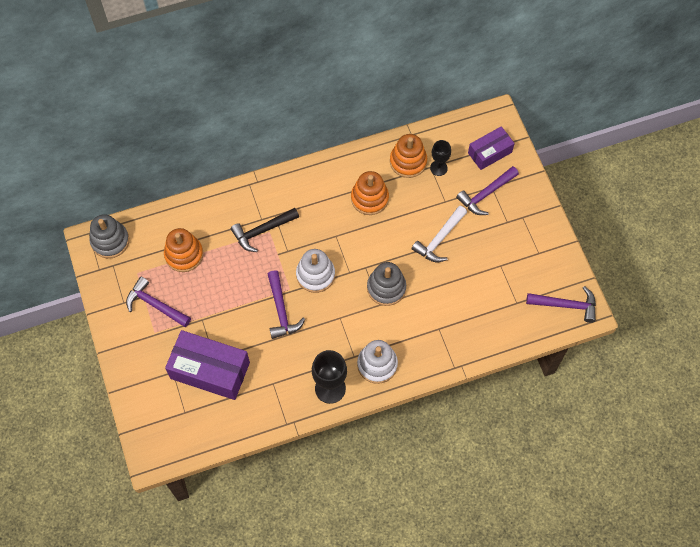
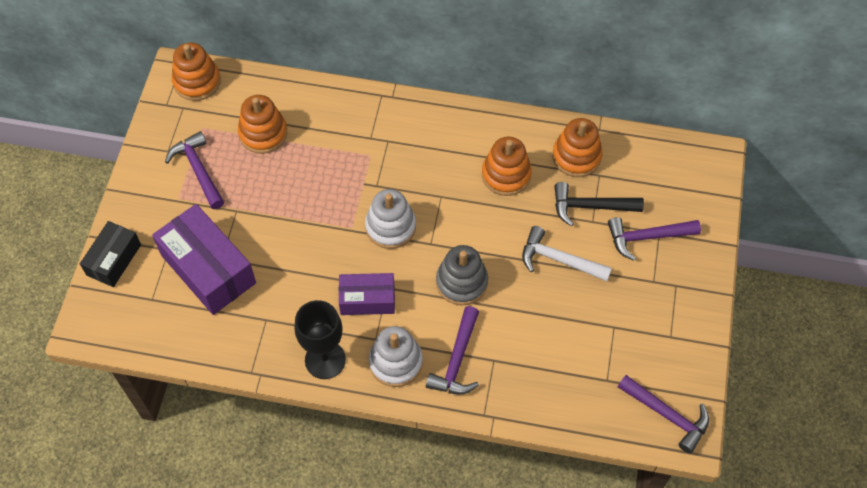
camera: 30 degrees right, 5 degrees down
(110, 241) = (197, 82): grey stacking toy -> orange stacking toy
(139, 400) = (114, 260): none -> black box
(262, 231) = (363, 150): black hammer -> black hammer (590, 206)
(281, 310) = (327, 245): purple hammer -> purple hammer (457, 360)
(438, 168) = (608, 181): black goblet -> none
(439, 239) = (559, 260): white hammer -> white hammer turned 45 degrees clockwise
(489, 152) = (681, 193): purple box -> purple box (367, 299)

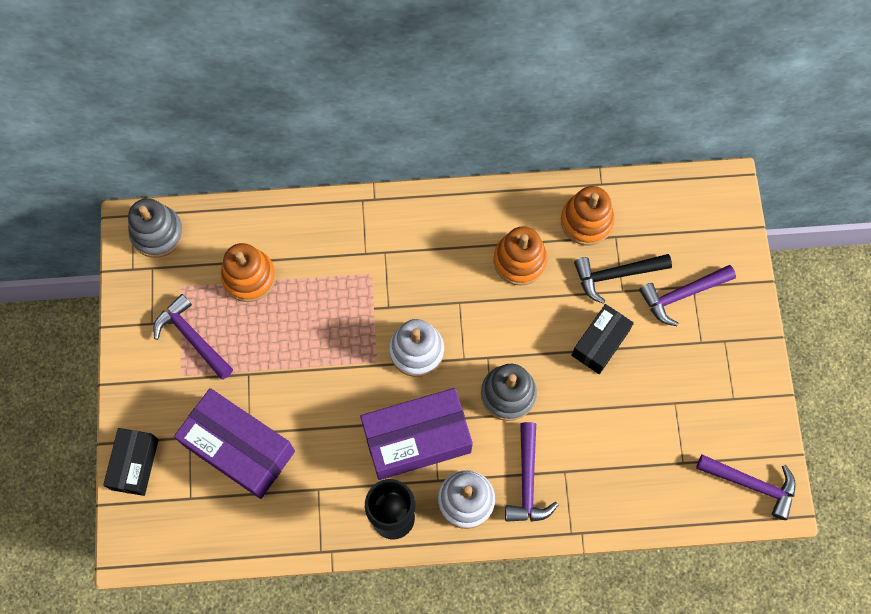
camera: 15 degrees left, 10 degrees up
(197, 82) = (157, 233): orange stacking toy -> grey stacking toy
(367, 299) = (416, 439): purple box -> purple box, size x1.67
(559, 260) = (600, 343): white hammer -> black box

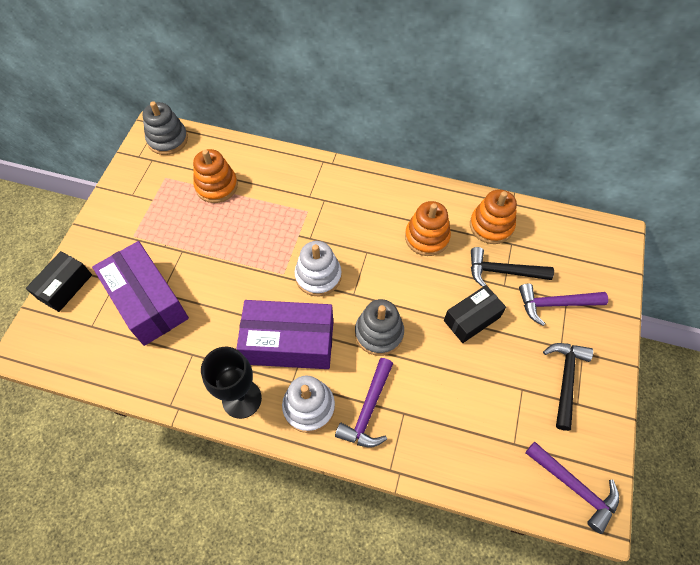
camera: 20 degrees right, 10 degrees down
(192, 337) = (155, 213): purple hammer -> none
(715, 377) = (565, 380): none -> black hammer

